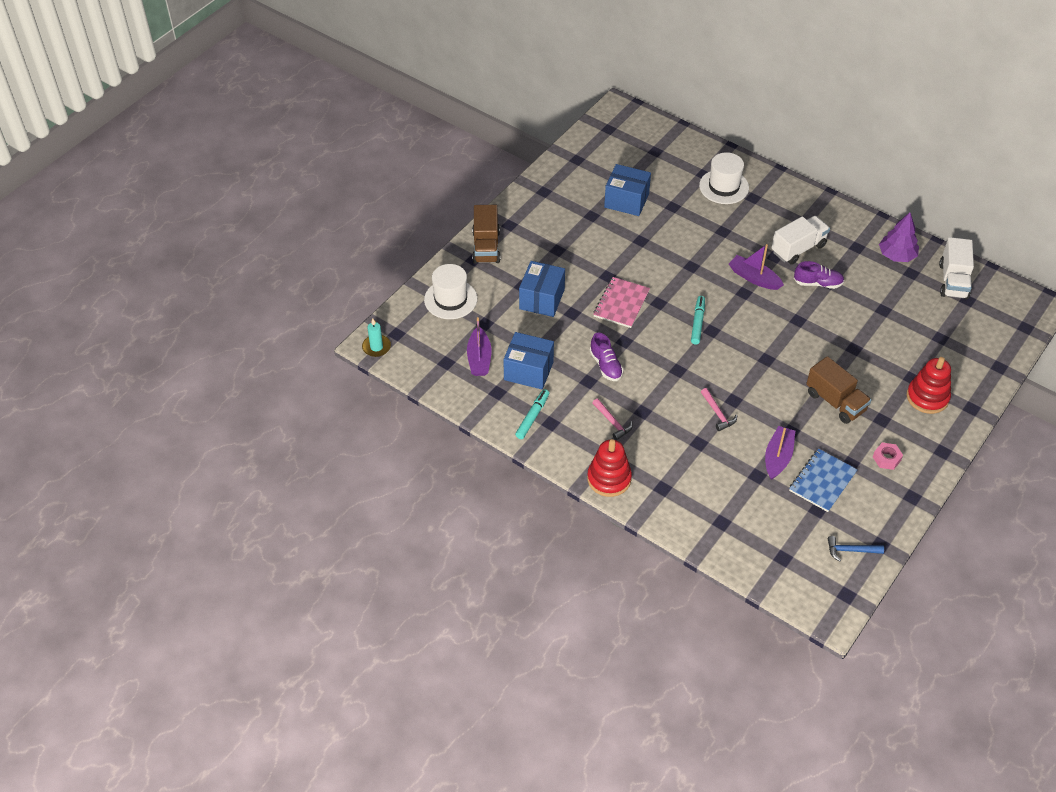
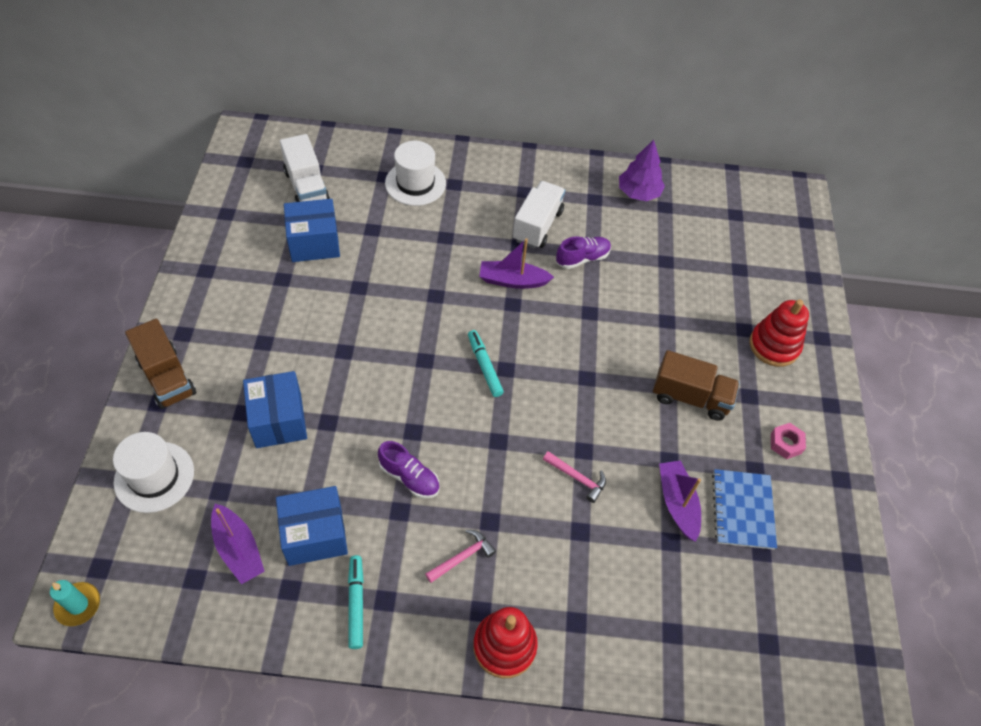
camera: 35 degrees left, 5 degrees up
(612, 422) = (462, 557): pink hammer -> pink hammer turned 60 degrees counterclockwise
(621, 304) = (382, 381): pink notebook -> none
(850, 550) = (829, 588): blue hammer -> none
(953, 281) = (709, 199): white truck -> white truck (307, 187)

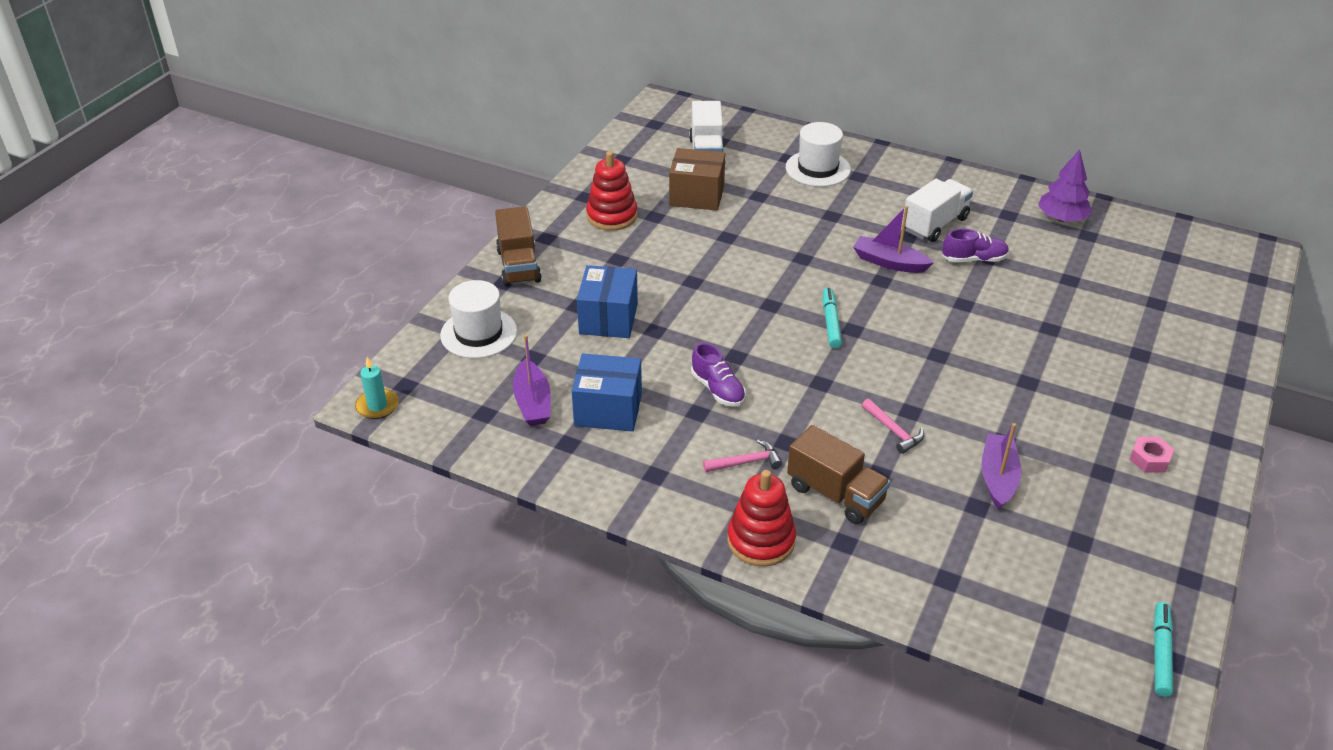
camera: 25 degrees right, 15 degrees down
(314, 243) = (696, 195): blue box -> brown box
(356, 603) = (626, 470): turquoise marker -> turquoise marker (1161, 653)
(690, 397) = (1051, 395): brown truck -> brown truck (835, 494)
(743, 510) = (1073, 501): blue notebook -> none
(774, 346) = (1171, 375): red stacking toy -> red stacking toy (612, 216)

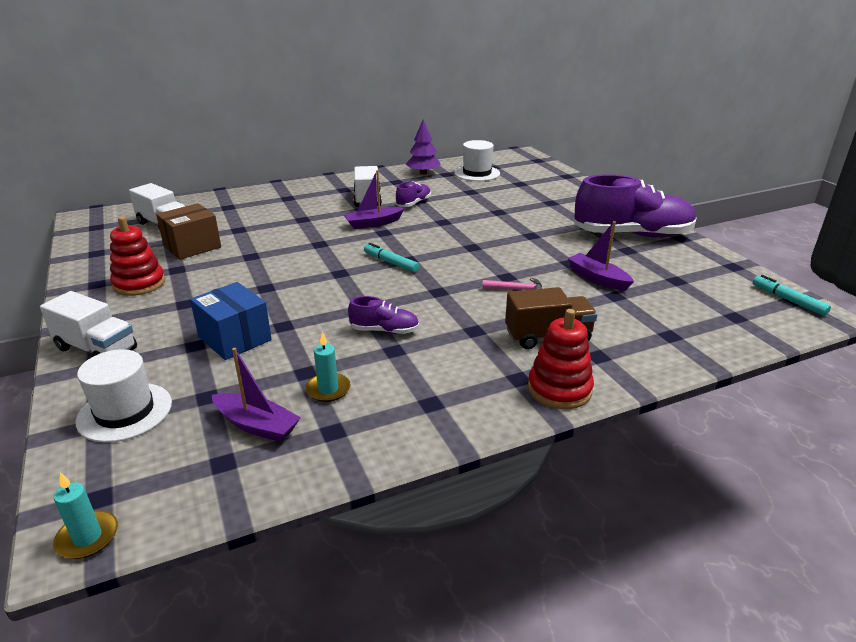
camera: 50 degrees left, 10 degrees down
(519, 266) = (97, 349): brown truck -> white truck
(608, 410) = (328, 389): blue box -> turquoise candle
(746, 462) = (472, 355): pink hammer -> none
(818, 168) = (256, 204): white hat -> white hat (477, 173)
(1149, 459) = (632, 235): pink nut -> purple shoe

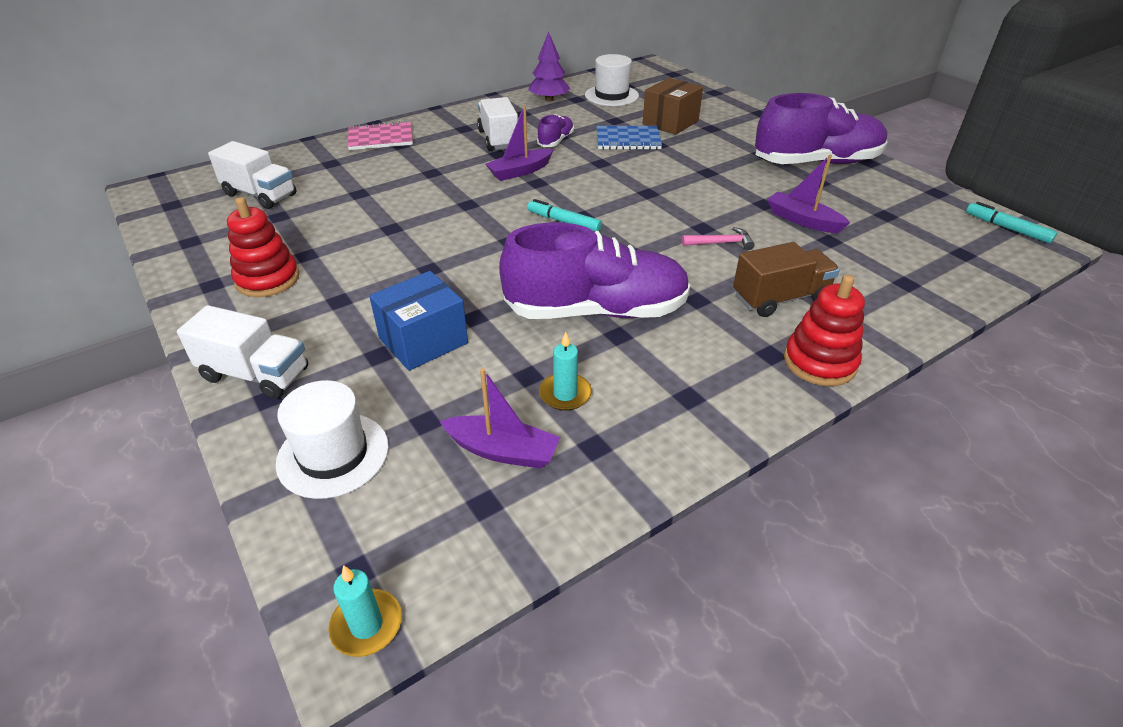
camera: 10 degrees left, 10 degrees up
(192, 246) = (311, 222): brown box -> brown box (670, 122)
(235, 338) = (423, 341): blue box -> blue box turned 75 degrees counterclockwise
(275, 192) = (381, 138): none -> pink notebook
(384, 331) = (596, 311): purple shoe -> purple shoe, size x2.22
(474, 206) = (628, 140): none -> blue notebook

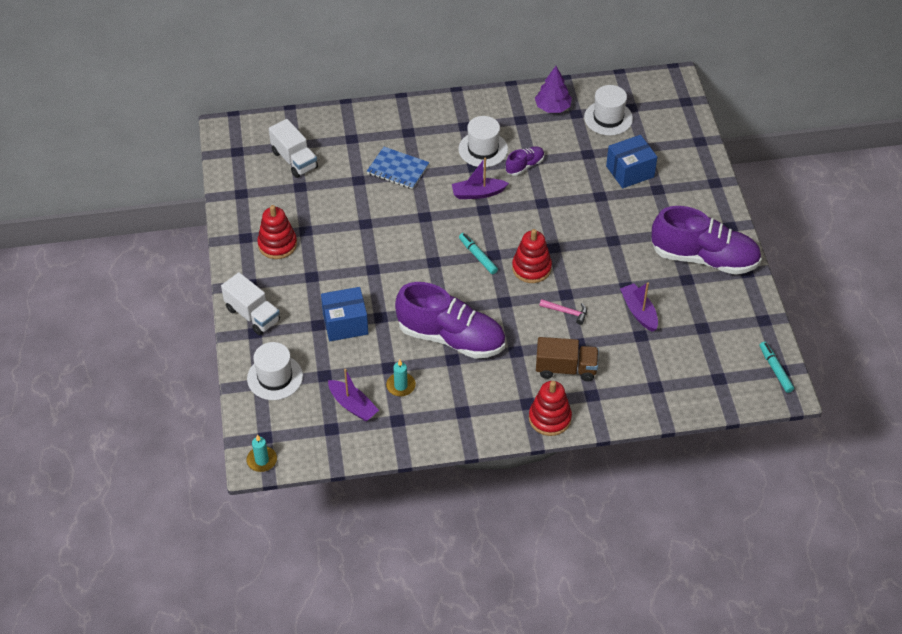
camera: 25 degrees right, 10 degrees up
(381, 138) = (397, 119): pink notebook -> none
(498, 139) = (483, 149): white truck -> white hat
(628, 140) = (580, 182): blue notebook -> blue notebook (398, 169)
(639, 216) = (531, 268): none -> red stacking toy
(670, 122) = (630, 171): brown box -> blue box

